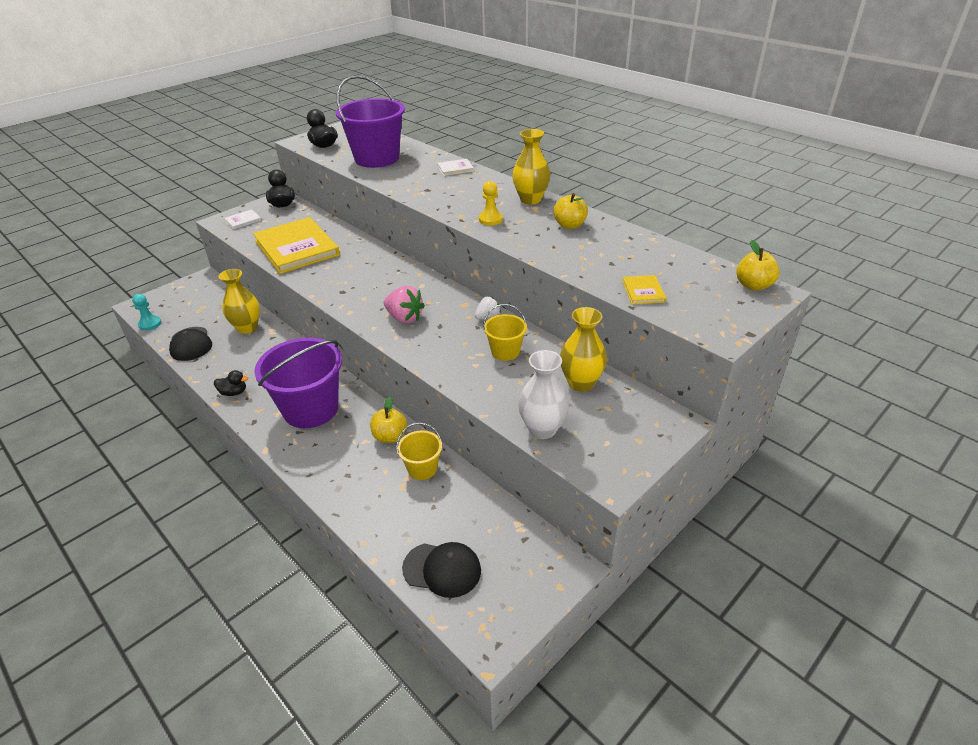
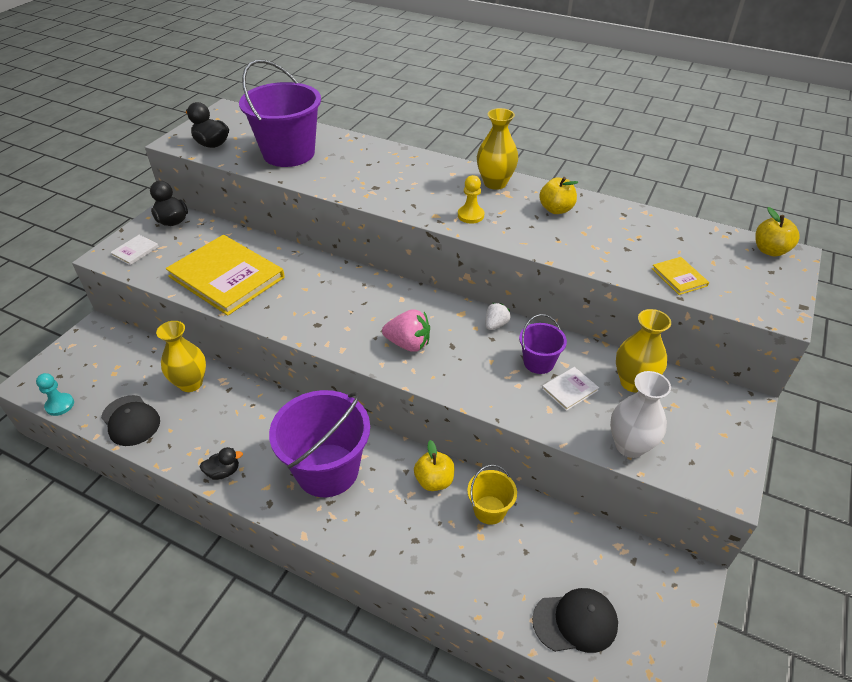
camera: 20 degrees left, 5 degrees up
(455, 168) = (388, 155): white book -> white book (569, 390)
(505, 351) = (538, 362): yellow bucket -> purple bucket

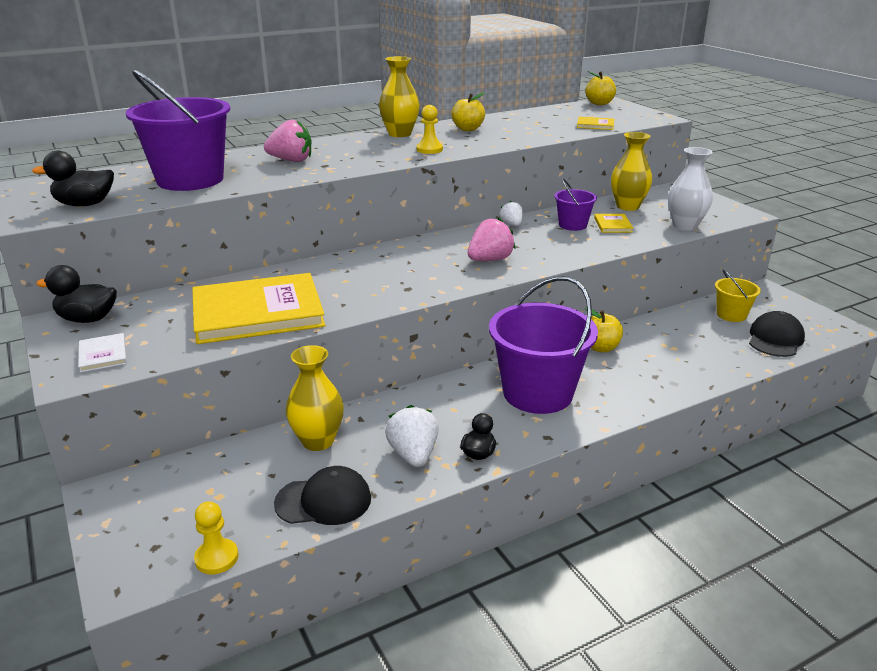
camera: 55 degrees left, 15 degrees down
(60, 405) = (216, 558): turquoise pawn -> yellow pawn
(202, 438) = (413, 455): none -> white strawberry
(370, 169) = (291, 160): none -> pink strawberry
(489, 510) = (651, 335): yellow bucket -> yellow bucket (731, 315)
(569, 390) = (612, 225): white book -> yellow book

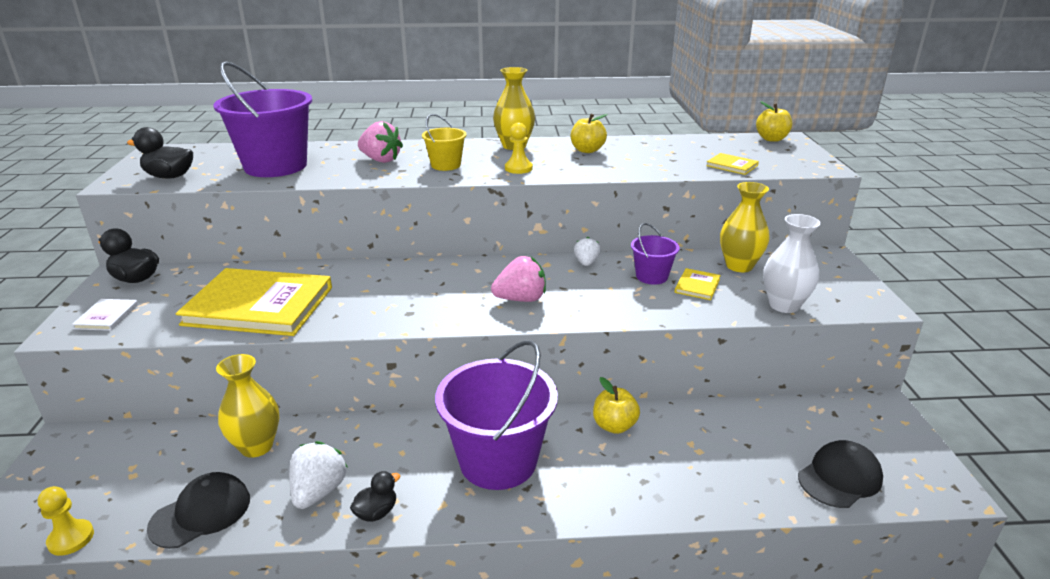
camera: 25 degrees right, 0 degrees up
(323, 501) = (201, 513): black cap -> black cap turned 60 degrees counterclockwise
(731, 315) = (809, 428): yellow bucket -> yellow bucket (446, 165)

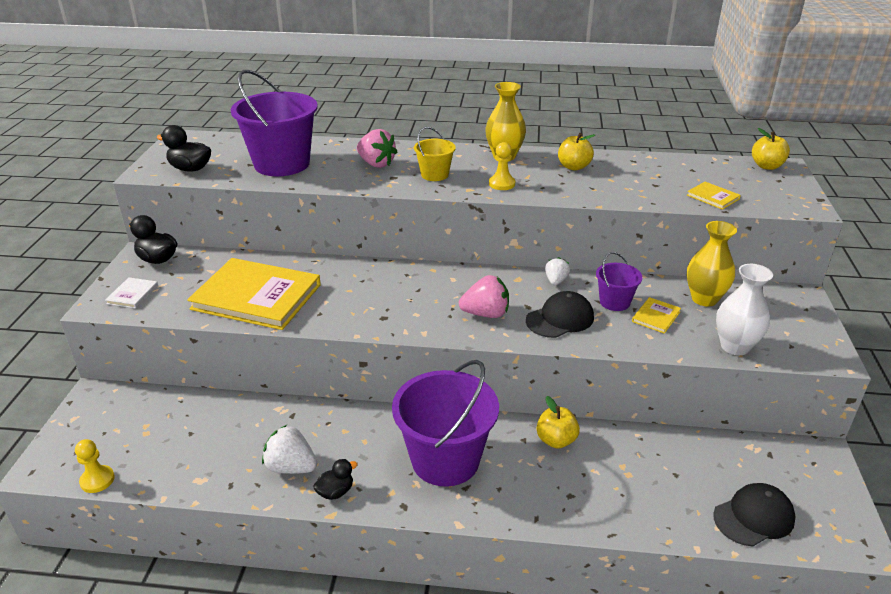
camera: 10 degrees right, 5 degrees up
(201, 513) = (196, 473): black cap -> black cap (560, 319)
(256, 446) = (245, 420): yellow vase -> none
(319, 491) = (291, 467): white strawberry -> white strawberry turned 90 degrees counterclockwise

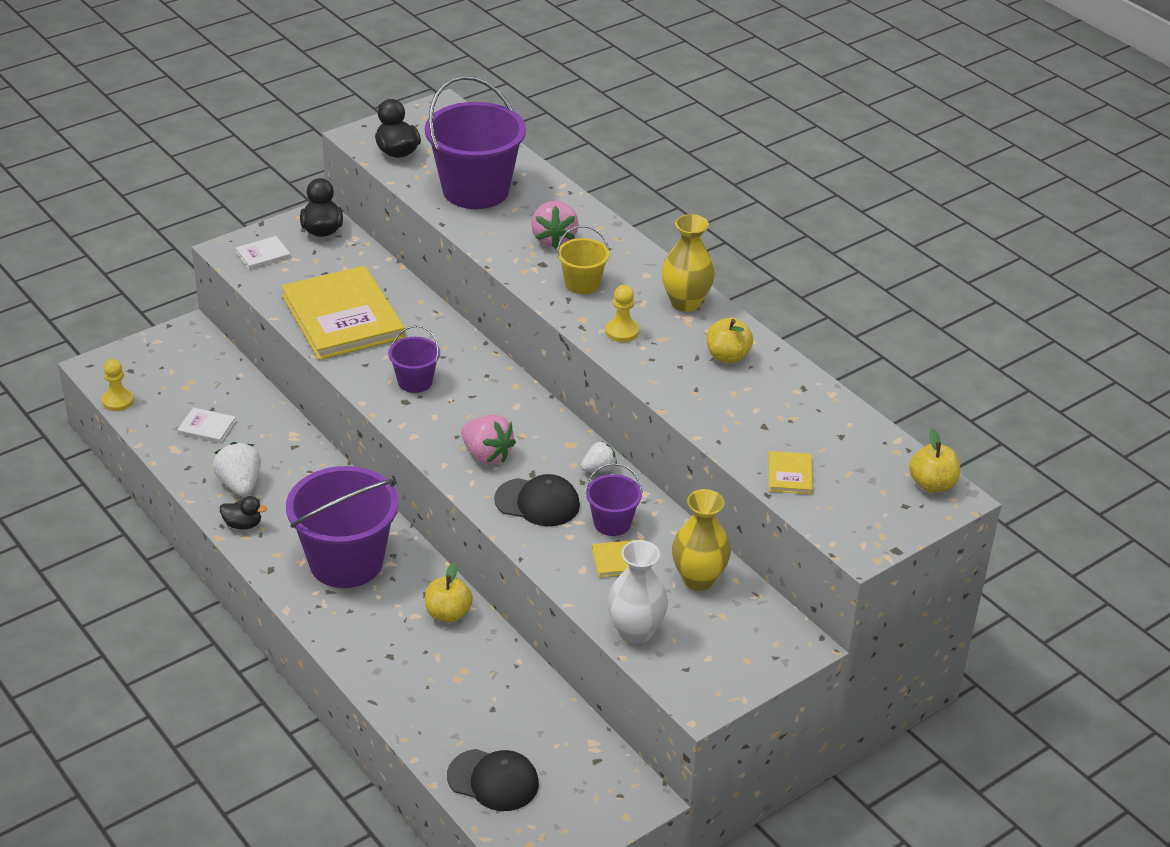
camera: 45 degrees right, 5 degrees up
(205, 448) = (206, 427): none -> white book
(370, 303) = (415, 382): none -> purple bucket

